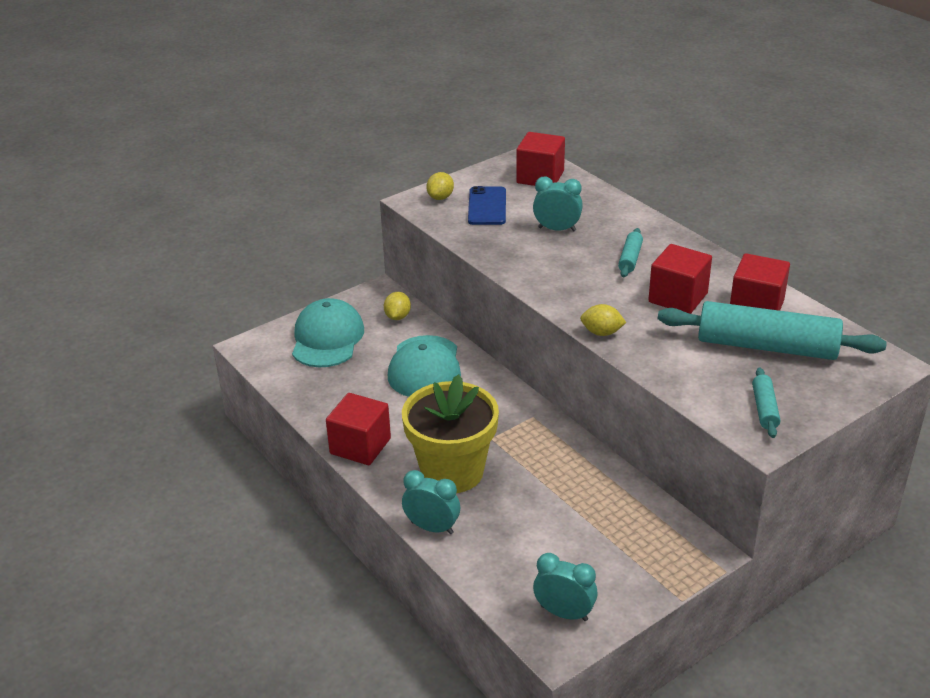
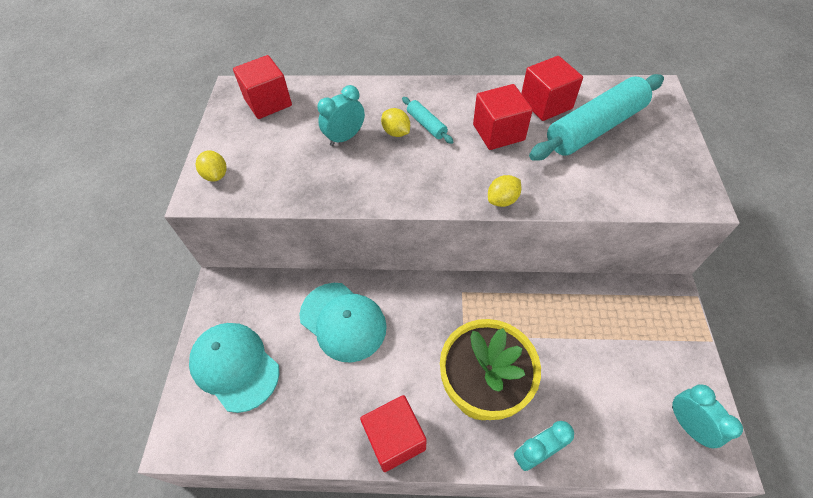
camera: 50 degrees left, 20 degrees up
(397, 317) = (263, 296): yellow lemon -> yellow lemon (396, 132)
(487, 206) = (266, 156): blue phone -> none
(564, 613) = (687, 425): turquoise clock -> turquoise clock turned 90 degrees clockwise
(764, 409) = (665, 175): turquoise rolling pin -> none

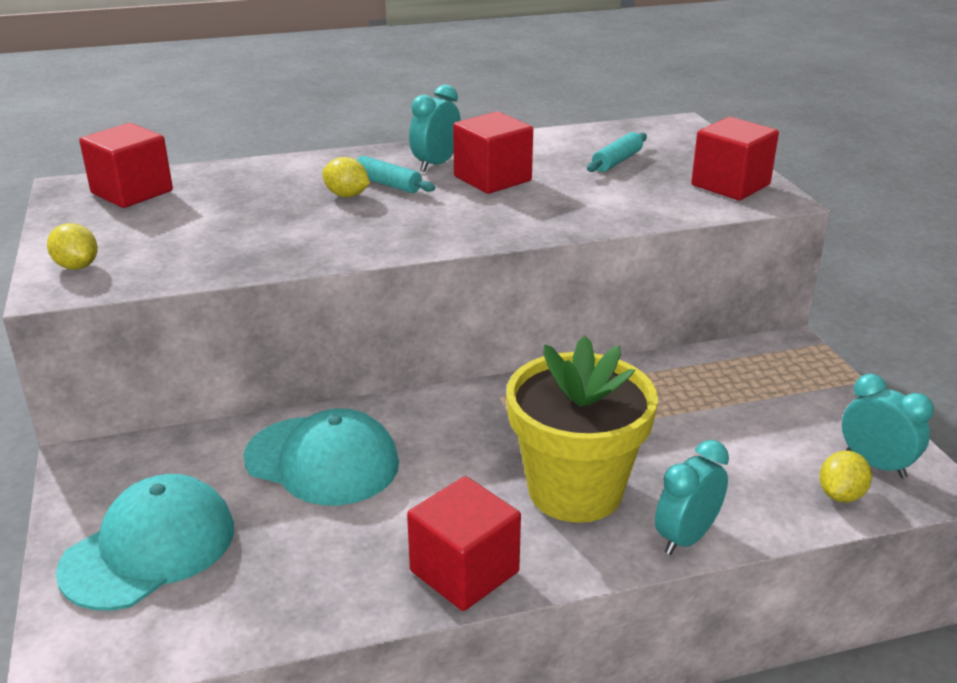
camera: 20 degrees left, 25 degrees down
(235, 366) = (149, 548): turquoise cap -> turquoise cap turned 105 degrees clockwise
(345, 137) = (271, 208): turquoise clock -> turquoise clock (436, 164)
(502, 200) = (527, 231): yellow lemon -> yellow lemon (841, 495)
(546, 104) = (543, 150): red cube -> red cube (730, 185)
(595, 128) = (617, 161): turquoise rolling pin -> turquoise rolling pin, size x0.45

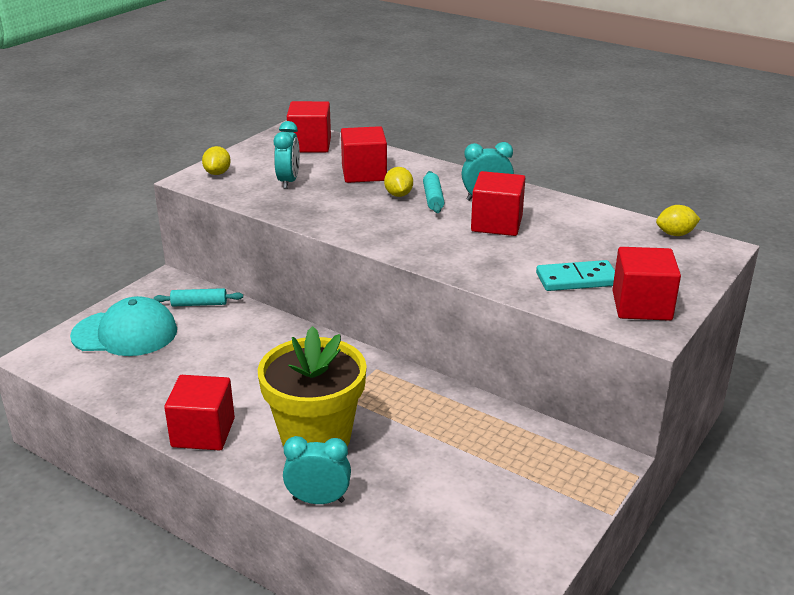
camera: 50 degrees right, 0 degrees up
(263, 192) = (364, 173): none -> red cube
(322, 461) = (243, 343): turquoise cap -> none
(617, 161) = (603, 251): turquoise rolling pin -> turquoise rolling pin (199, 304)
(649, 189) = (577, 279): none -> turquoise domino
(841, 495) = (442, 552): yellow lemon -> yellow lemon (675, 234)
(875, 464) = (501, 557): turquoise clock -> turquoise clock (288, 181)

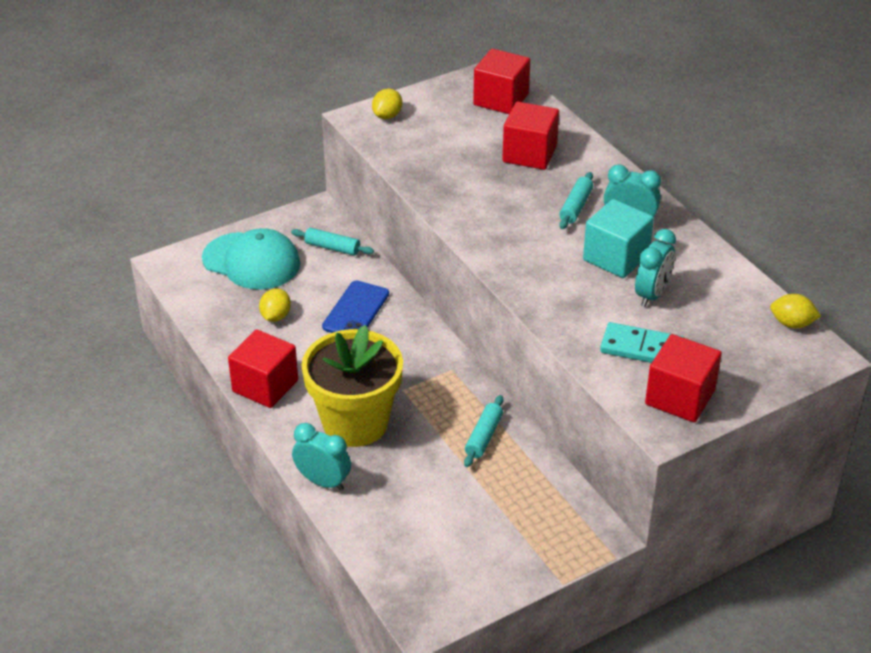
camera: 25 degrees right, 10 degrees up
(254, 346) = (356, 310): none -> blue phone
(288, 181) = (448, 145): turquoise clock -> turquoise clock (652, 295)
(398, 195) = (544, 192): yellow lemon -> yellow lemon (276, 316)
(445, 413) = (484, 436): none -> turquoise rolling pin
(496, 224) = (616, 257): red cube -> turquoise cube

